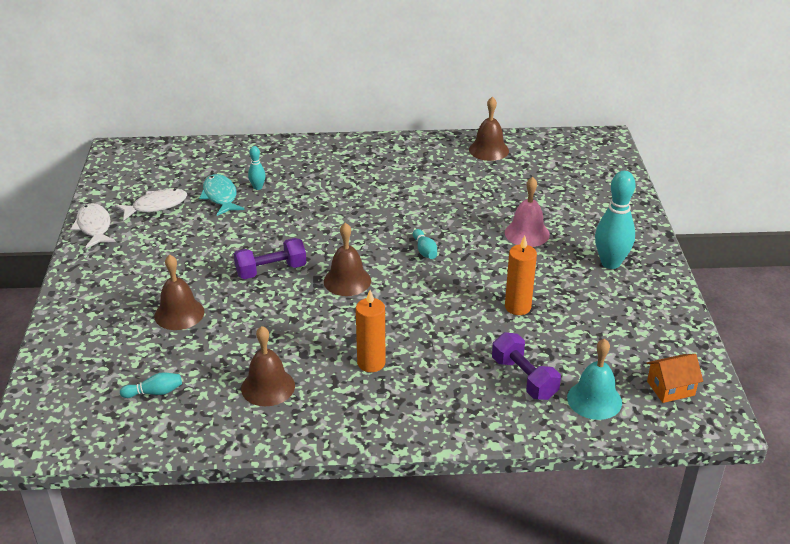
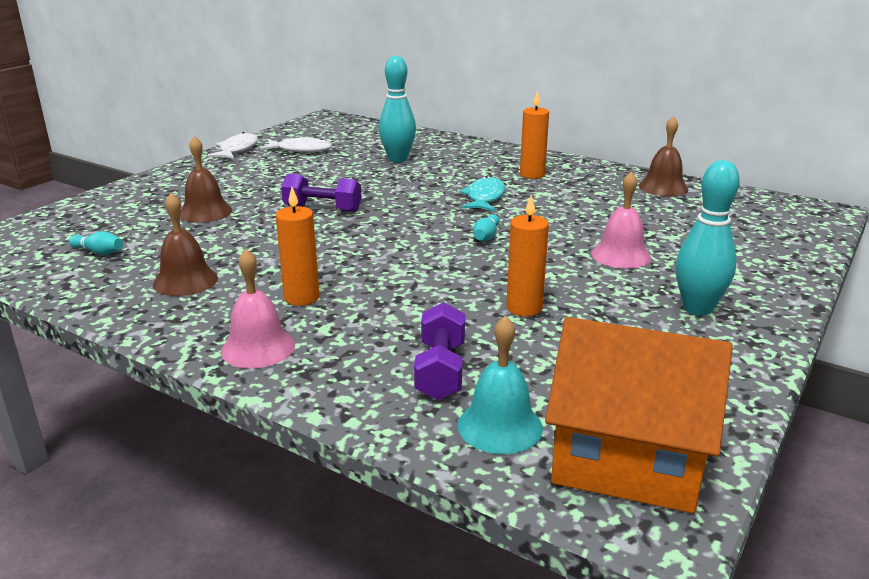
camera: 35 degrees right, 10 degrees down
(220, 196) = (359, 157): turquoise fish -> turquoise fish (484, 197)
(258, 187) = (398, 159): turquoise bowling pin -> turquoise bowling pin, size x2.04
(347, 281) = (377, 234): brown bell -> none
(384, 169) = (532, 175): none -> orange candle
(398, 416) = (258, 348): none -> pink bell
(670, 388) = (627, 459): orange house -> orange house, size x2.19

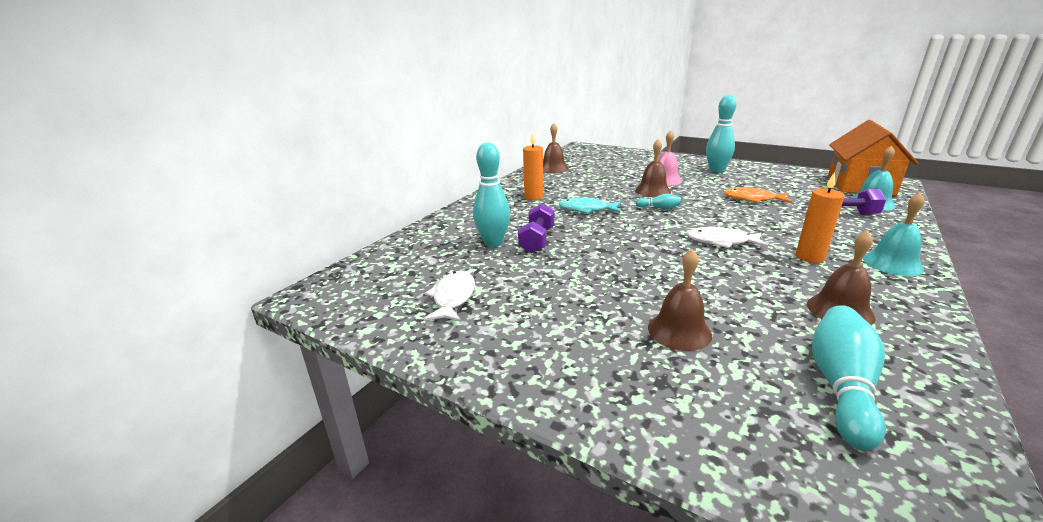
camera: 90 degrees left, 0 degrees up
(98, 252) = (841, 386): turquoise bowling pin -> turquoise bowling pin, size x2.04
(237, 150) = (440, 348): white fish -> white fish (721, 242)
(258, 348) = (892, 263): pink bell -> turquoise bell
(322, 209) = (636, 266): purple dumbbell -> purple dumbbell (537, 240)
(524, 308) = (752, 199): orange candle -> orange fish
(560, 240) = (652, 191): none -> brown bell

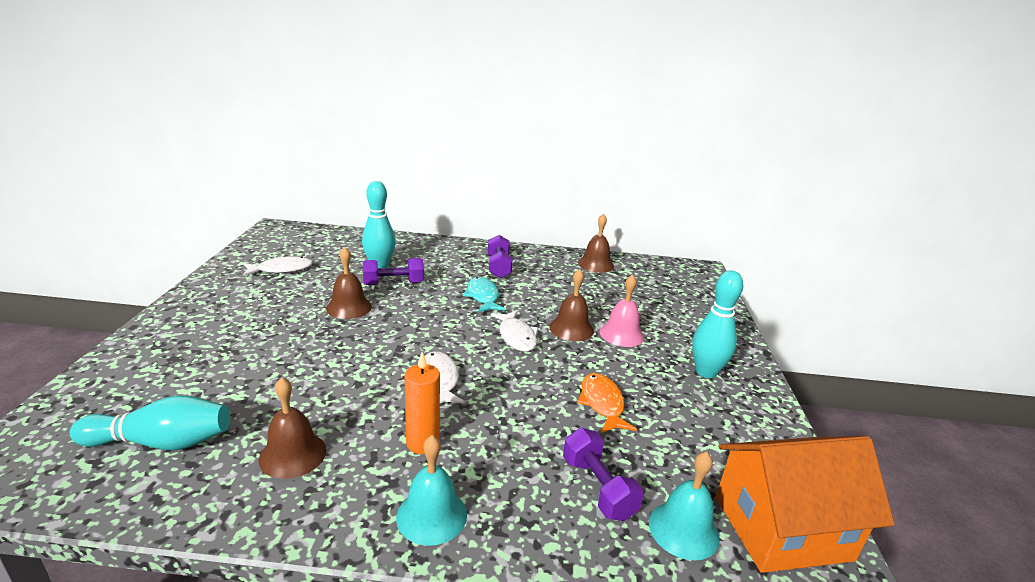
camera: 60 degrees right, 0 degrees up
(533, 197) = (499, 267): orange candle -> purple dumbbell
(659, 208) = (516, 336): turquoise bowling pin -> white fish
(679, 331) = (243, 362): brown bell -> brown bell (349, 307)

